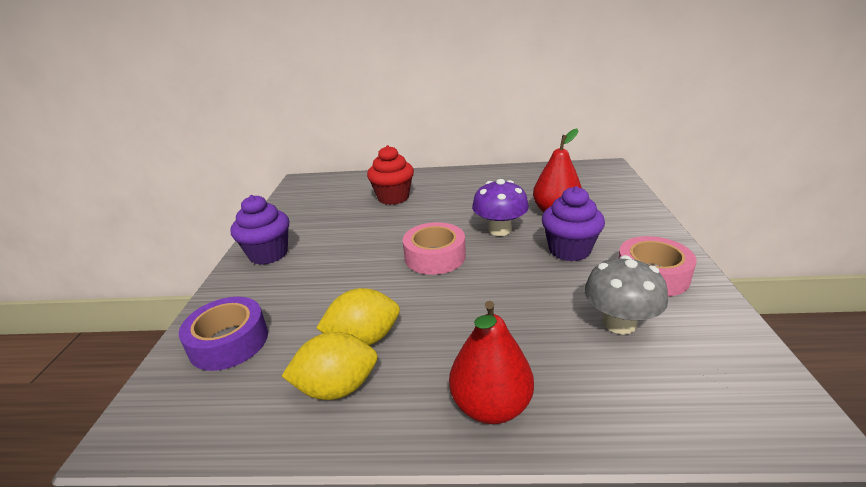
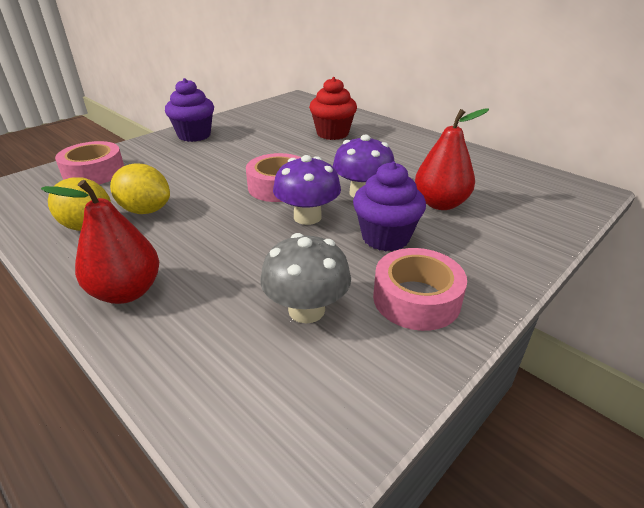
camera: 40 degrees right, 5 degrees up
(229, 342) = (94, 172): purple tape -> pink tape
(499, 266) = (307, 217): none -> purple mushroom

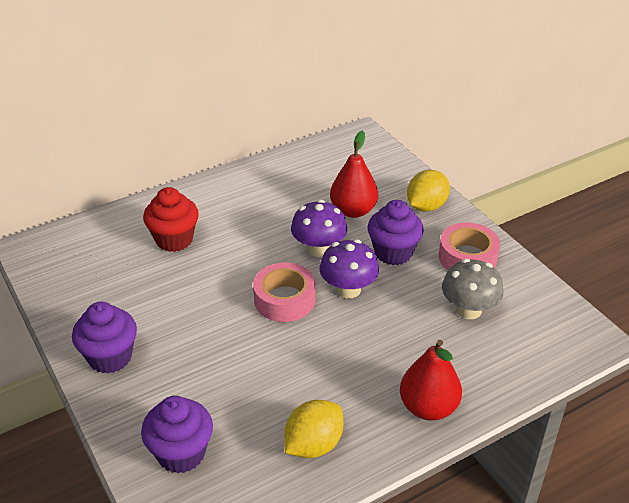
camera: 75 degrees left, 5 degrees up
(94, 172) = (181, 453): pink tape -> purple cupcake
(145, 210) = (296, 400): yellow lemon -> yellow lemon (426, 206)

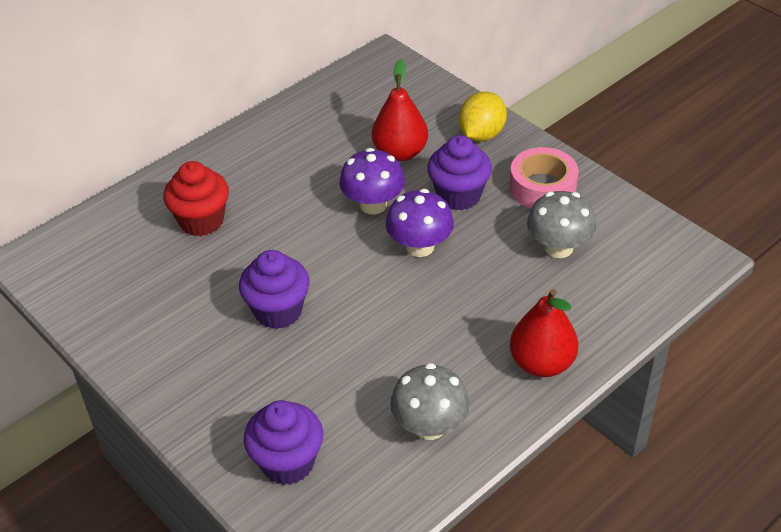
camera: 10 degrees left, 5 degrees up
(110, 357) = (172, 371): purple cupcake -> purple cupcake (278, 311)
(284, 300) = (351, 270): pink tape -> none
(313, 445) = (429, 426): yellow lemon -> grey mushroom

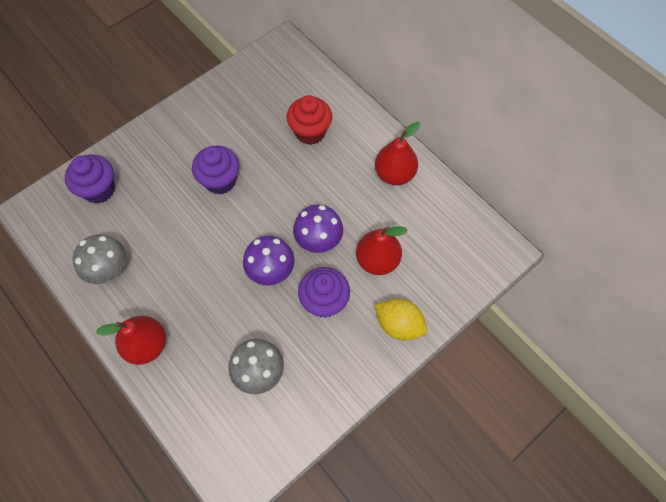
camera: 90 degrees right, 20 degrees up
(277, 140) = (394, 174): none -> red pear
(542, 187) = (329, 368): pink tape -> none

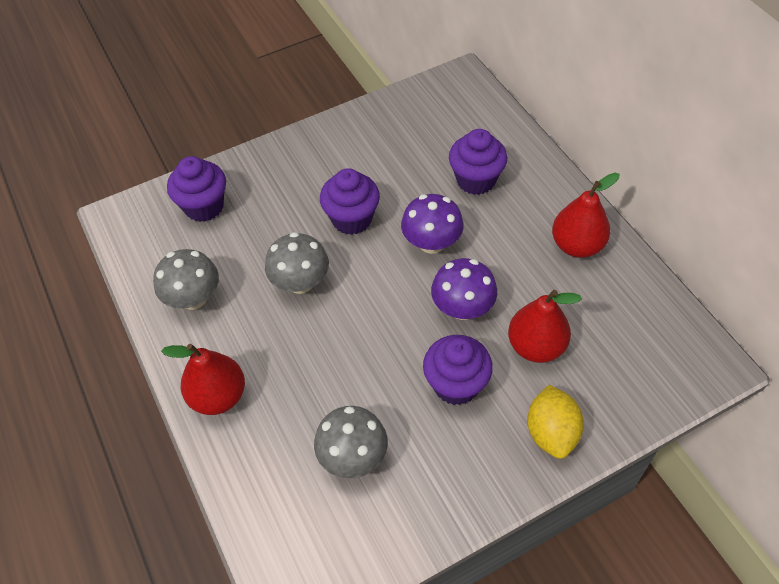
camera: 15 degrees right, 10 degrees down
(190, 241) = (300, 282): none -> grey mushroom
(271, 270) = (393, 334): purple mushroom -> purple mushroom (431, 243)
(310, 132) = (476, 180): red cupcake -> purple cupcake
(399, 325) = (551, 432): yellow lemon -> yellow lemon turned 45 degrees clockwise

